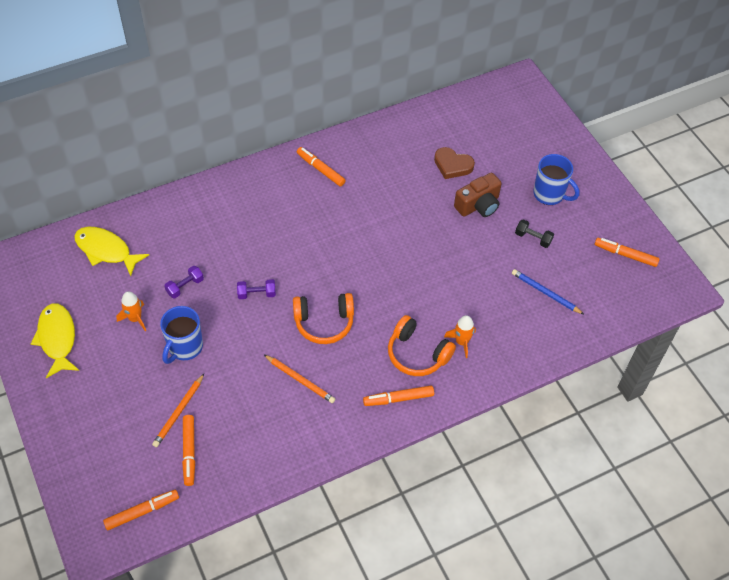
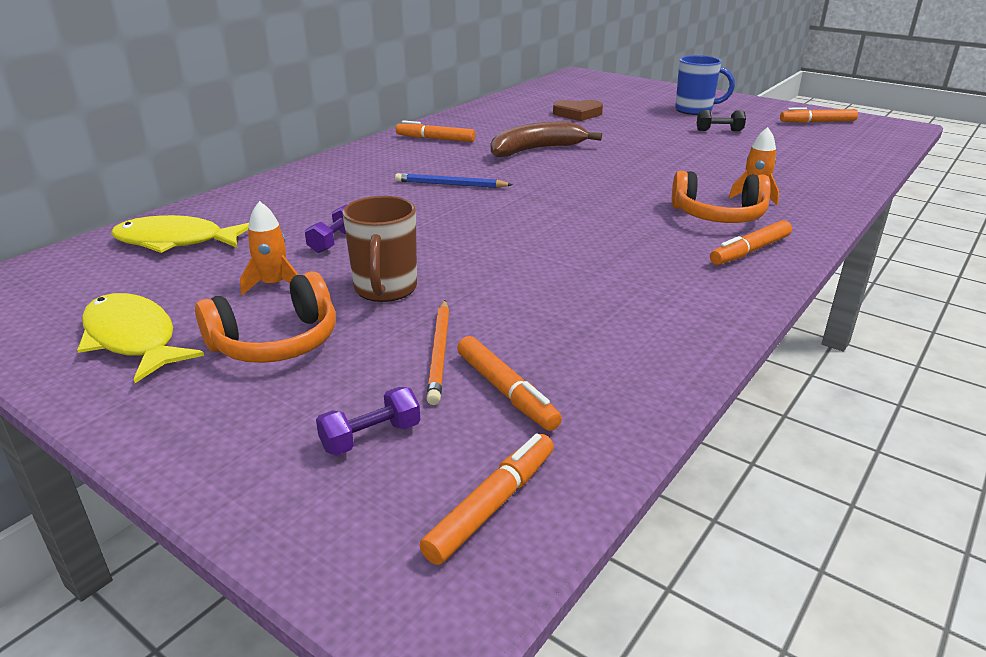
camera: 25 degrees left, 25 degrees down
(184, 347) = (385, 289): blue mug -> brown mug
(256, 294) = (450, 224): purple dumbbell -> purple dumbbell (371, 437)
(300, 380) = (598, 271): orange pencil -> none
(324, 323) = (570, 222): orange headphones -> orange headphones (276, 342)
(376, 215) = (536, 150): none -> brown banana
(478, 205) = (636, 126): brown camera -> none
(545, 293) = (785, 153): blue pencil -> blue pencil (450, 185)

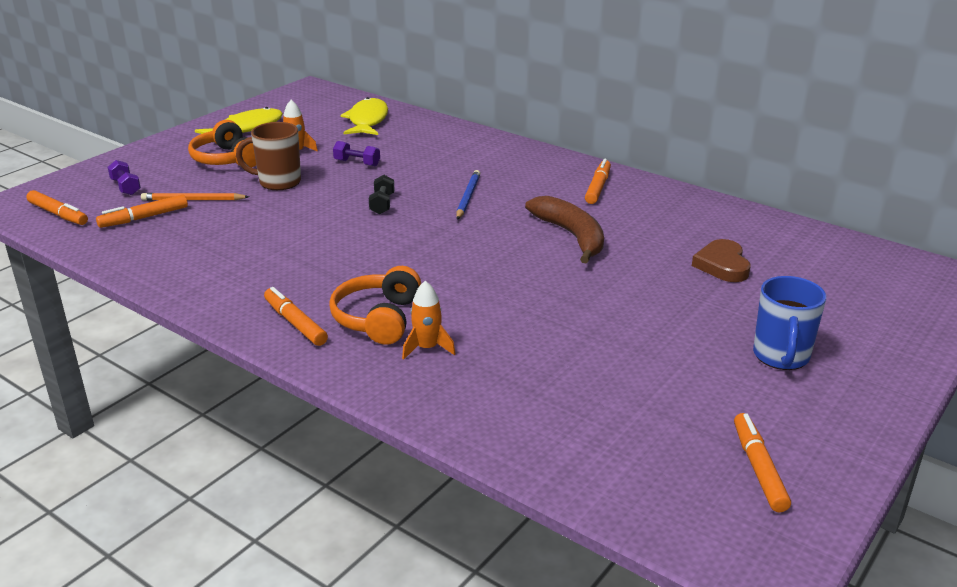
camera: 90 degrees right, 0 degrees up
(719, 131) = (678, 362): black dumbbell -> black dumbbell (382, 204)

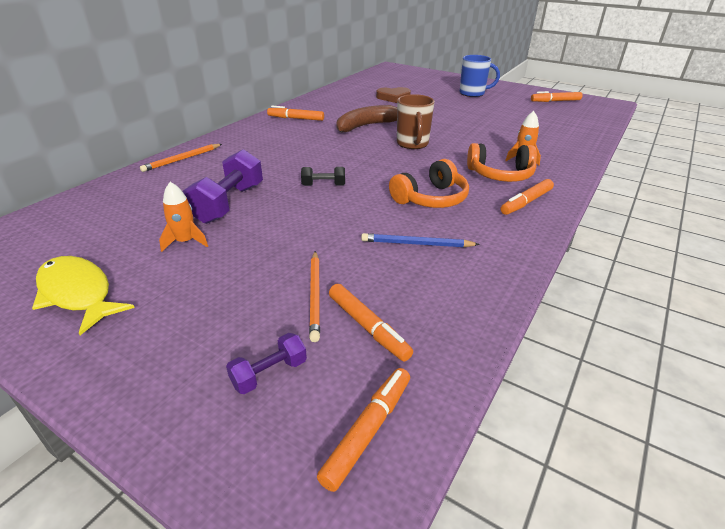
camera: 95 degrees left, 5 degrees up
(226, 159) = (190, 291): orange headphones -> orange headphones (431, 199)
(278, 182) = (270, 243): brown mug -> brown mug (412, 144)
(357, 163) = (229, 203): purple dumbbell -> purple dumbbell, size x1.93
(367, 120) = (108, 207): yellow fish -> none
(464, 136) = (182, 159): none -> orange pencil
(467, 197) = (310, 155): blue pencil -> blue pencil (416, 244)

